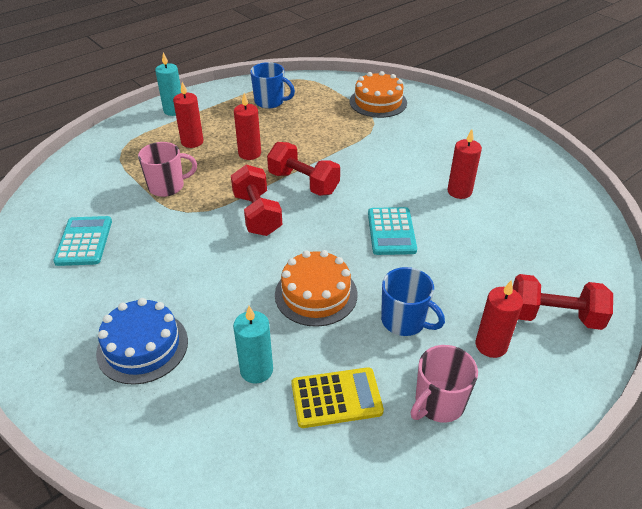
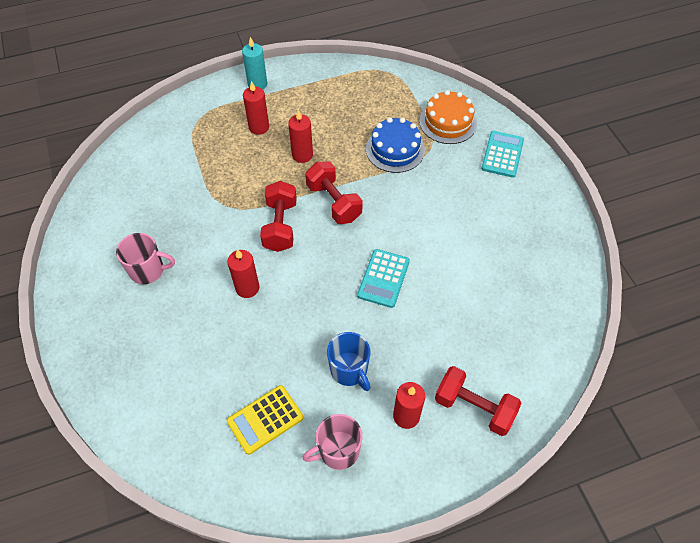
camera: 20 degrees right, 15 degrees up
(84, 241) = (137, 213): turquoise calculator -> turquoise calculator (502, 154)
(142, 346) = (146, 327): blue cake -> blue cake (395, 149)
(167, 186) = (220, 173): pink mug -> pink mug (148, 270)
(256, 370) = (218, 375): turquoise candle -> none
(270, 102) = (347, 95): blue mug -> none
(316, 294) = (292, 322): orange cake -> none
(336, 398) = (265, 419): yellow calculator -> yellow calculator turned 135 degrees clockwise
(459, 191) = (467, 252): red candle -> red candle (247, 288)

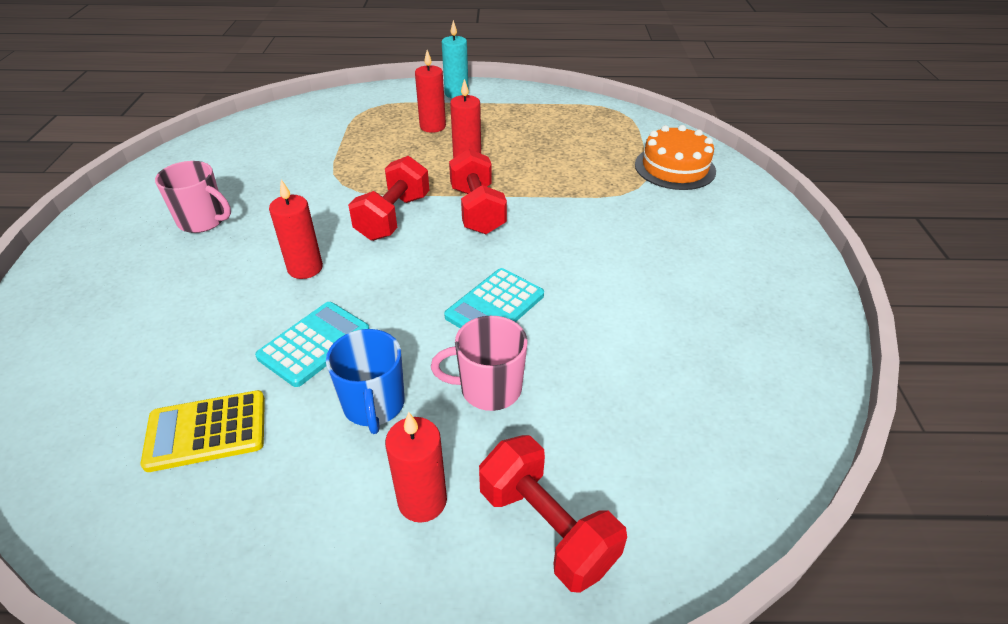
camera: 20 degrees right, 15 degrees down
(338, 451) = (279, 516): pink mug -> pink mug (489, 388)
(395, 149) = (589, 178): blue cake -> none
(502, 154) = (740, 214): turquoise calculator -> turquoise calculator (314, 344)

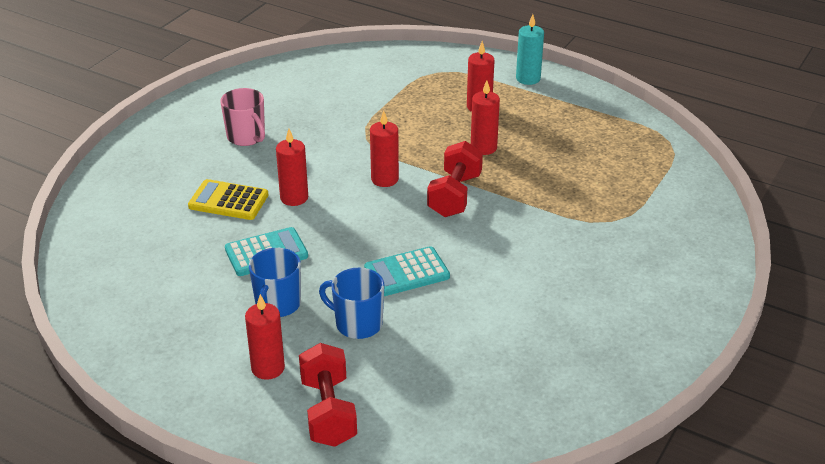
camera: 30 degrees right, 5 degrees down
(206, 431) = (172, 281): yellow calculator -> yellow calculator (228, 201)
(393, 217) = (384, 179): red dumbbell -> red candle
(489, 388) = (357, 324): pink mug -> blue mug
(674, 168) = (665, 214): orange cake -> none

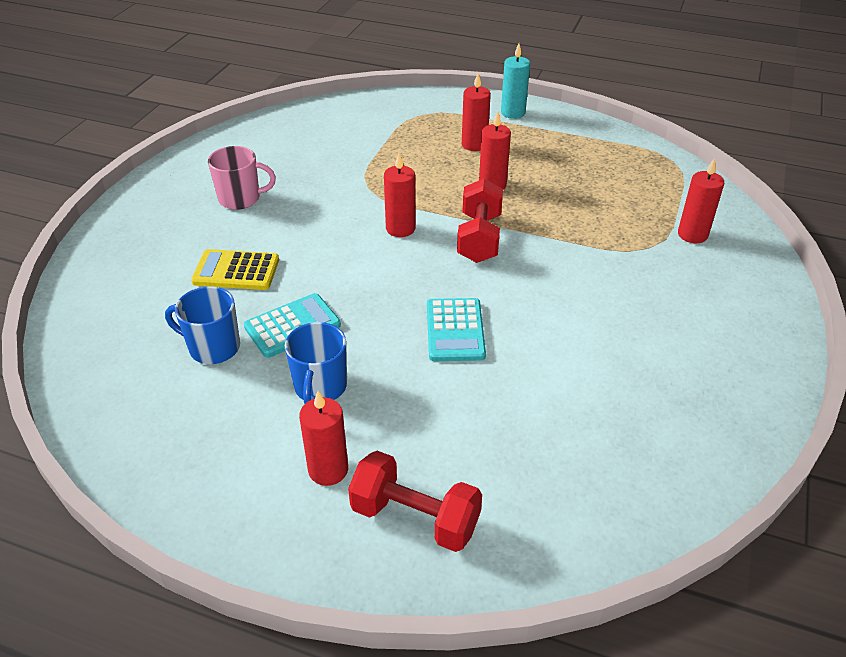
camera: 10 degrees left, 5 degrees up
(246, 137) = (240, 199): pink mug -> pink mug turned 45 degrees counterclockwise
(294, 198) = (308, 259): red candle -> red candle (692, 235)
(328, 411) = (415, 517): red dumbbell -> red dumbbell turned 45 degrees counterclockwise
(357, 324) = (418, 399): blue mug -> blue mug (213, 347)
(406, 272) = (455, 330): turquoise calculator -> turquoise calculator turned 60 degrees counterclockwise

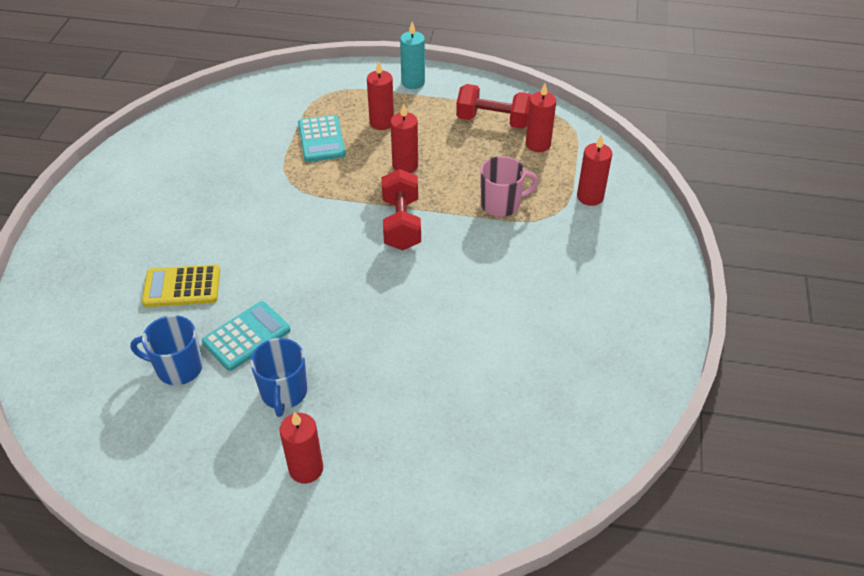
camera: 10 degrees left, 5 degrees up
(240, 199) = (169, 208): pink mug -> pink mug (501, 204)
(400, 229) = (327, 223): red candle -> red candle (538, 144)
(415, 517) = (387, 499): red dumbbell -> red dumbbell (493, 121)
(455, 330) = (394, 321): turquoise calculator -> turquoise calculator (321, 139)

